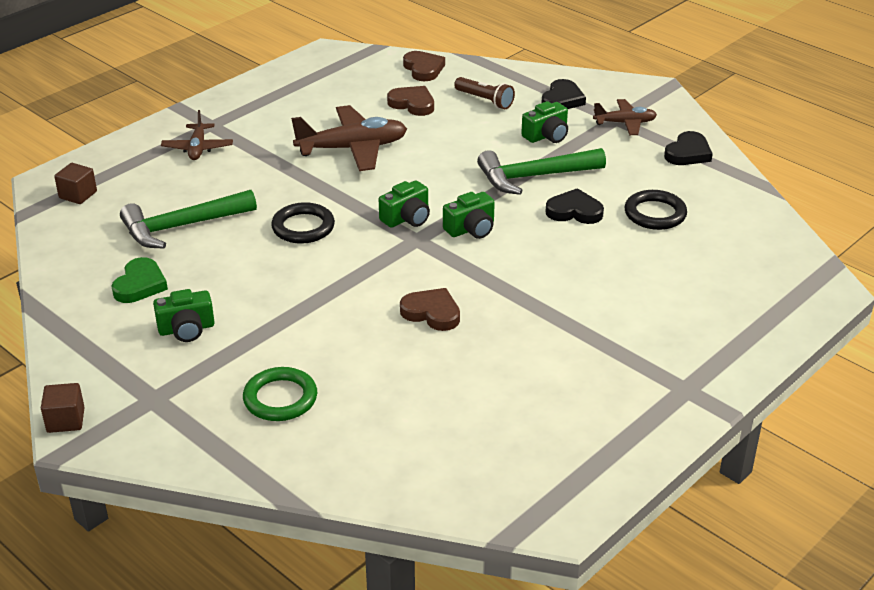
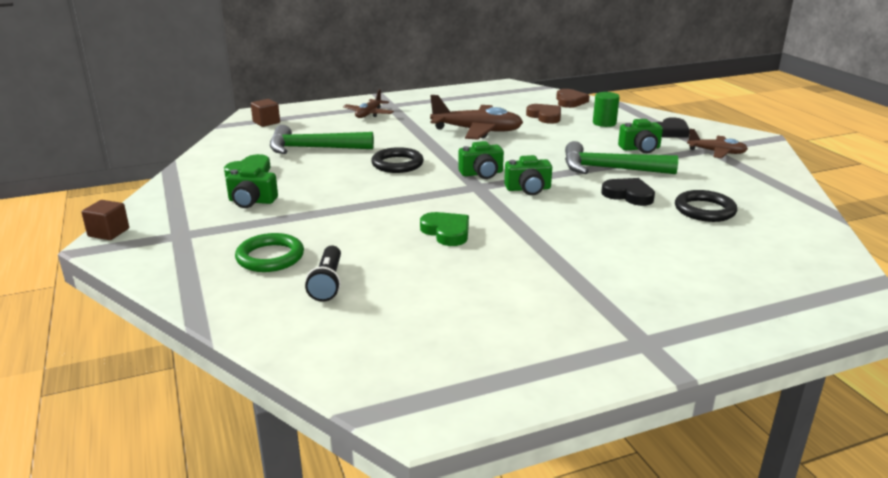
camera: 25 degrees right, 10 degrees down
(367, 412) = (327, 283): none -> black flashlight
(432, 313) = (446, 232): brown heart -> green heart
(485, 100) = (604, 123): brown flashlight -> green cylinder
(688, 153) = (764, 179): black heart -> none

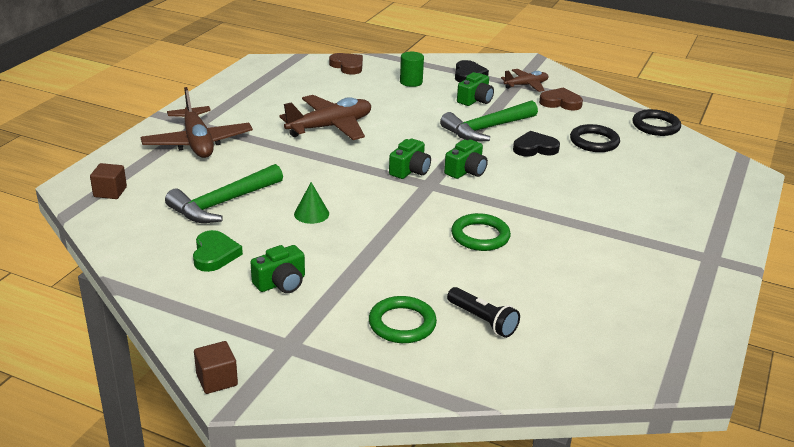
camera: 45 degrees left, 5 degrees up
(354, 173) = (311, 214): none -> green cone
(369, 114) = (197, 143): brown plane -> brown plane, size x1.73
(397, 164) = (329, 189): black ring -> black ring (655, 126)
(446, 232) = (480, 236): green heart -> green ring
(545, 116) = (356, 90): brown heart -> brown heart (560, 102)

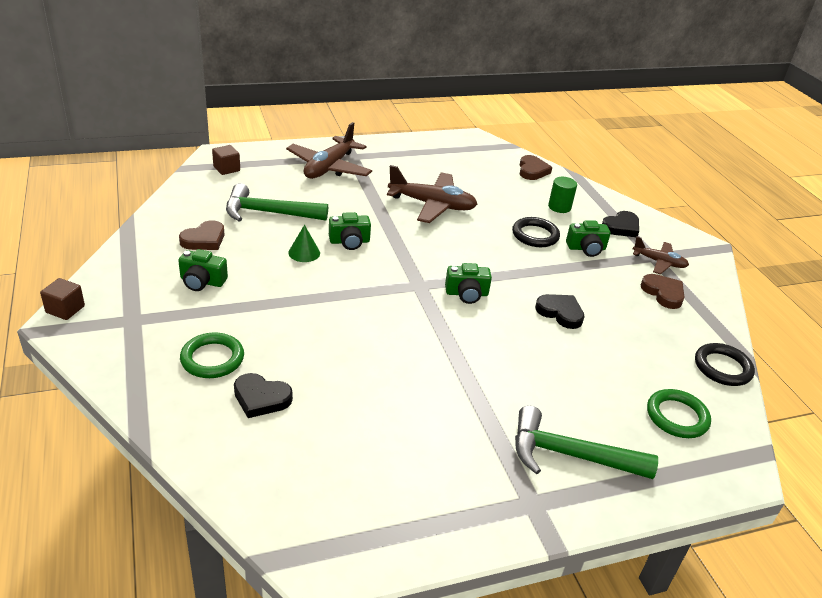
camera: 45 degrees right, 5 degrees up
(214, 254) = (204, 239): green heart -> brown heart
(410, 170) = (426, 267): green camera -> green camera (349, 241)
(480, 236) = (380, 344): green ring -> green ring (677, 417)
(482, 321) = (261, 398): black flashlight -> black heart
(486, 129) = (549, 274): green hammer -> green hammer (569, 455)
(594, 142) = (627, 341): black ring -> black ring (535, 235)

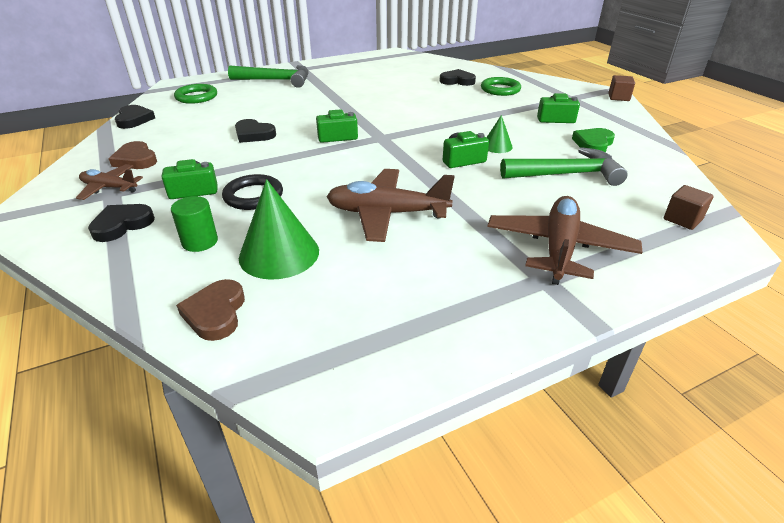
camera: 175 degrees right, 0 degrees up
(204, 239) = (593, 144): brown heart -> green heart
(505, 192) = (279, 254): none -> green cone
(722, 368) = (134, 120): black ring -> black heart

